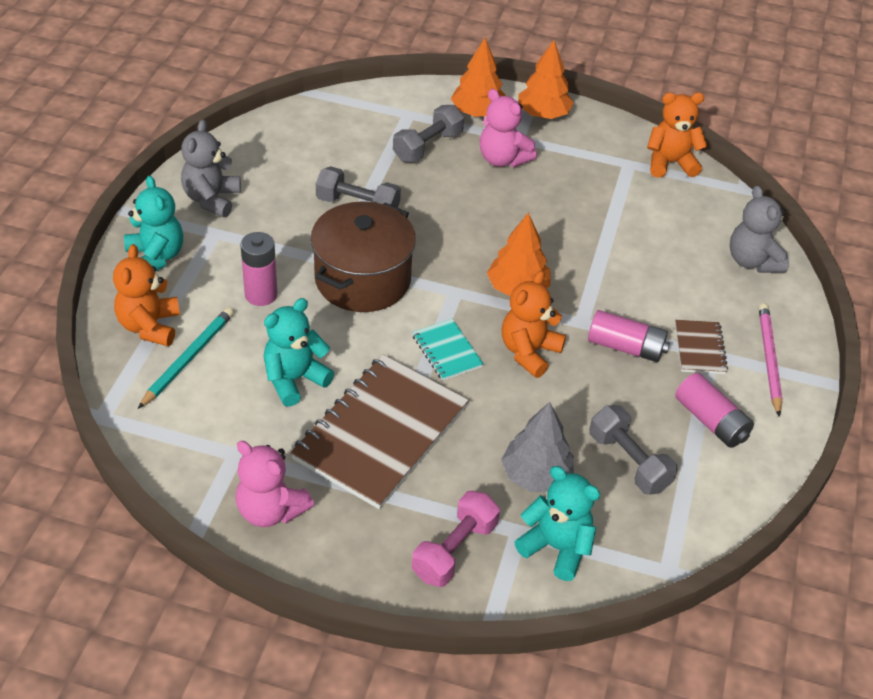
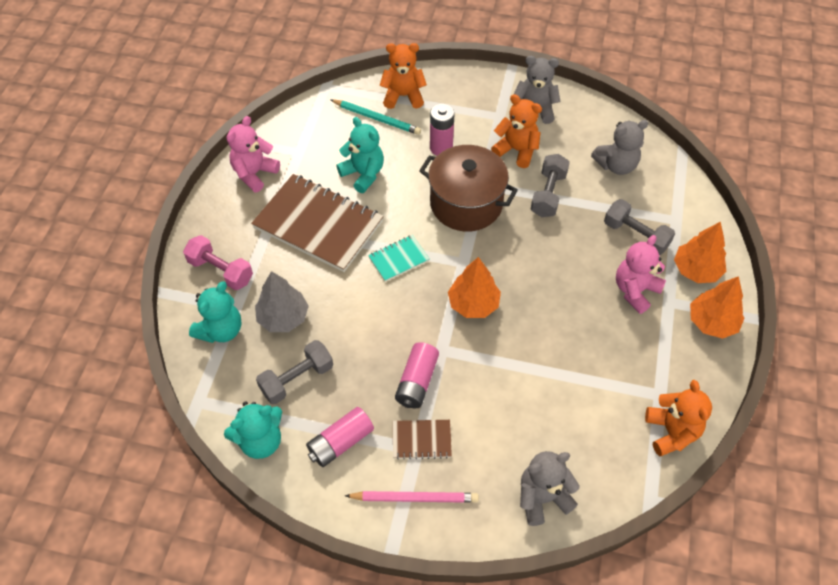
camera: 90 degrees right, 10 degrees up
(156, 257) = (468, 89): turquoise teddy bear -> turquoise teddy bear (260, 441)
(321, 144) = (616, 165): none -> grey teddy bear
(529, 352) = (403, 312): orange teddy bear -> orange teddy bear (516, 150)

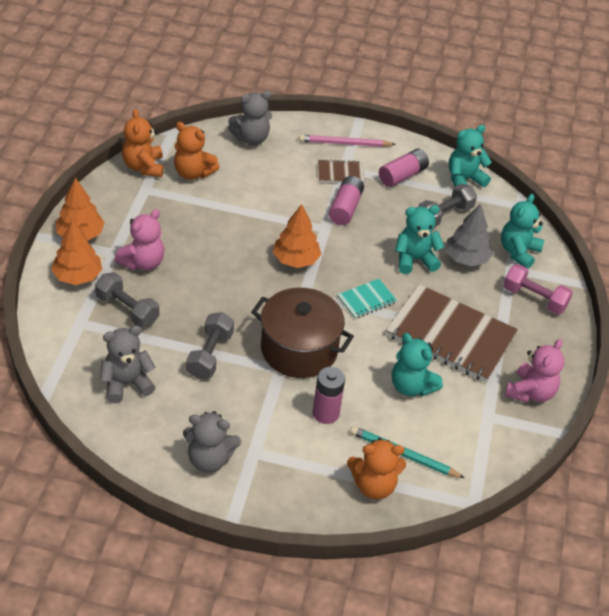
camera: 175 degrees right, 10 degrees down
(342, 312) = (414, 259): none -> turquoise teddy bear
(516, 150) = (238, 406): orange teddy bear -> orange teddy bear (193, 173)

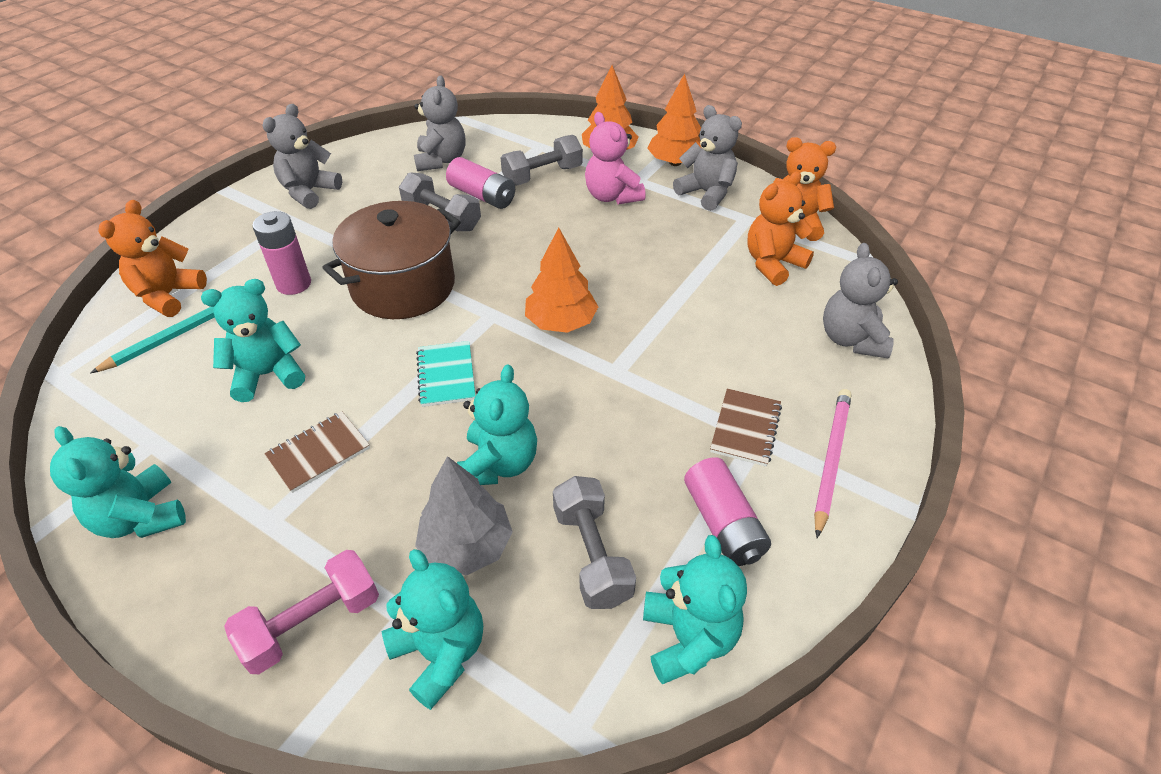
camera: 115 degrees right, 0 degrees up
(119, 212) = (706, 193): none -> grey teddy bear
(345, 208) = (654, 409): pink battery -> pink battery (482, 196)
(450, 335) = (318, 453): brown notebook -> brown notebook, size x0.46
(530, 392) = (141, 517): pink teddy bear -> turquoise teddy bear

